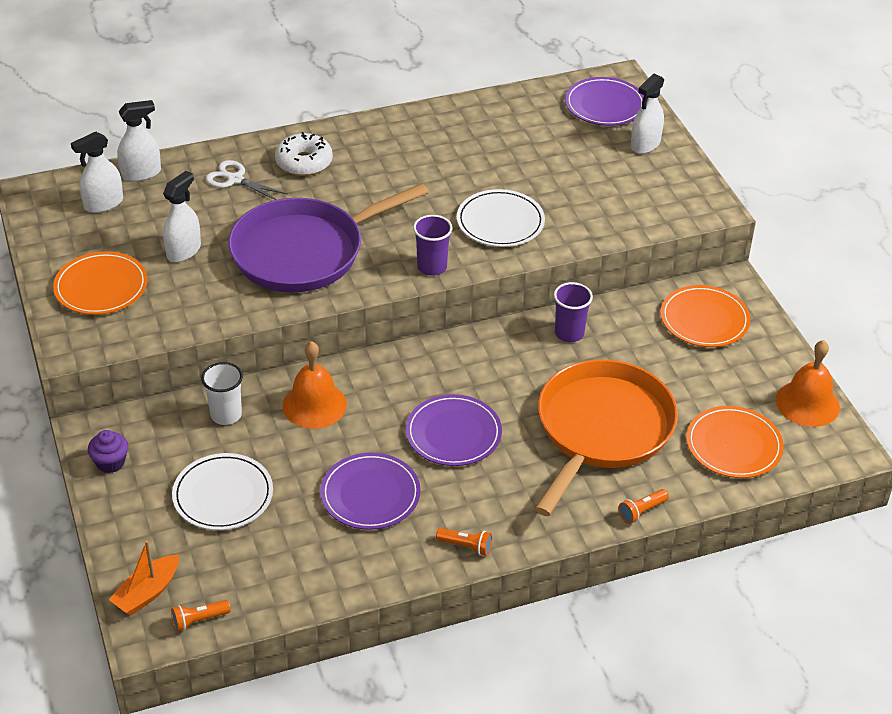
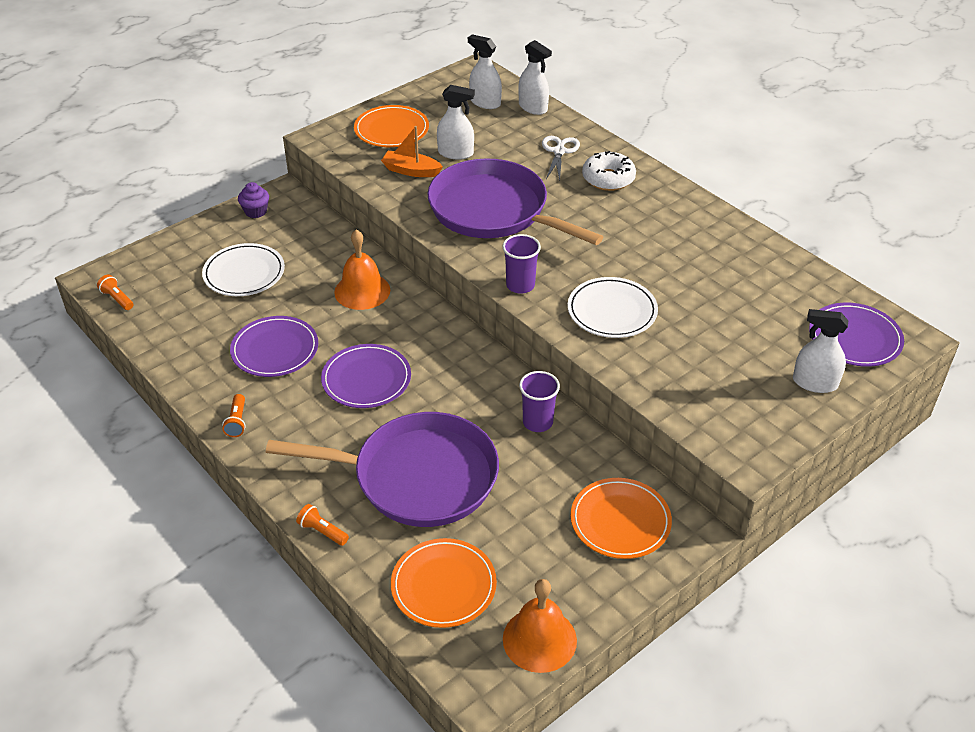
camera: 70 degrees right, 0 degrees up
(147, 593) = (136, 267): orange boat -> orange boat (411, 171)
(226, 415) = (329, 249): white cup -> none
(602, 429) = (418, 477): orange pan -> purple pan

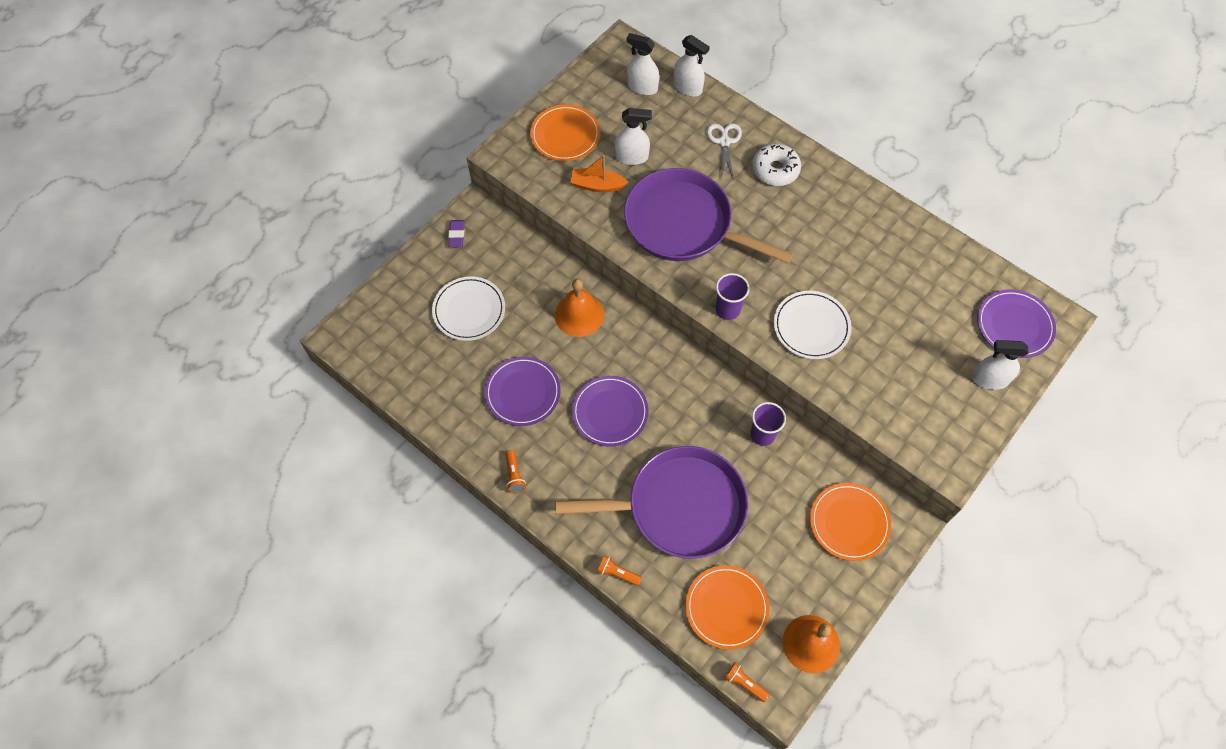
camera: 10 degrees left, 20 degrees up
(117, 299) = (365, 357): orange flashlight -> orange flashlight (744, 683)
(255, 211) = (456, 235): purple cupcake -> purple eraser

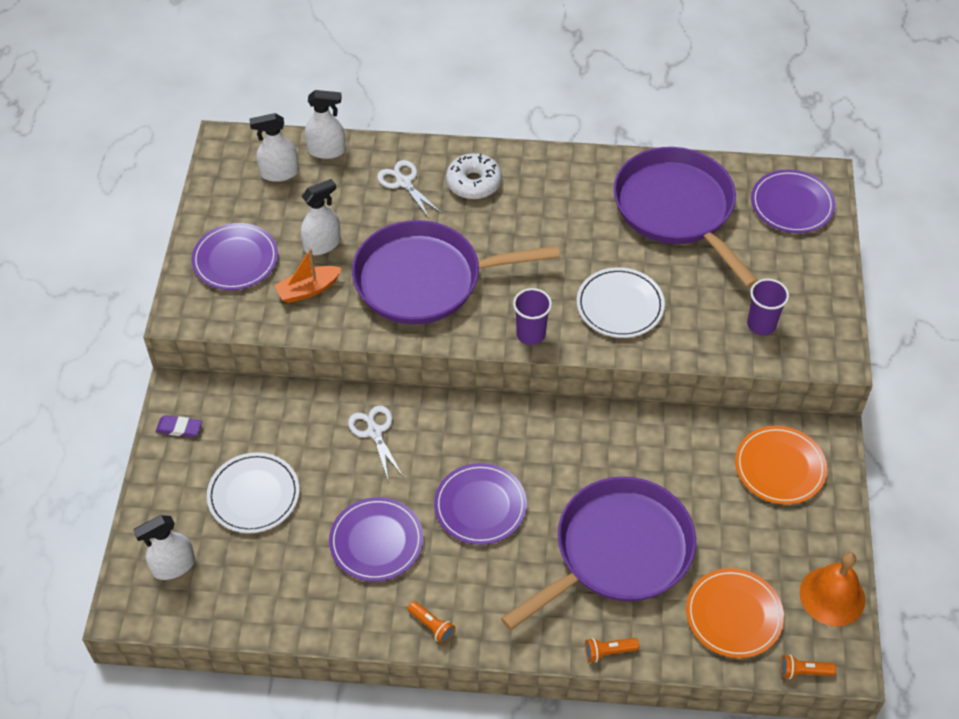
camera: 35 degrees left, 10 degrees down
(456, 235) = (179, 428): purple eraser -> purple eraser turned 45 degrees counterclockwise
(565, 135) = (235, 259): orange plate -> purple plate
(579, 315) = (374, 432): orange bell -> white scissors
(762, 434) = (641, 437): purple cup -> purple cup (761, 324)
(916, 277) = (677, 209): none -> purple pan
(989, 379) = (808, 262): white spray bottle -> white spray bottle (173, 566)

